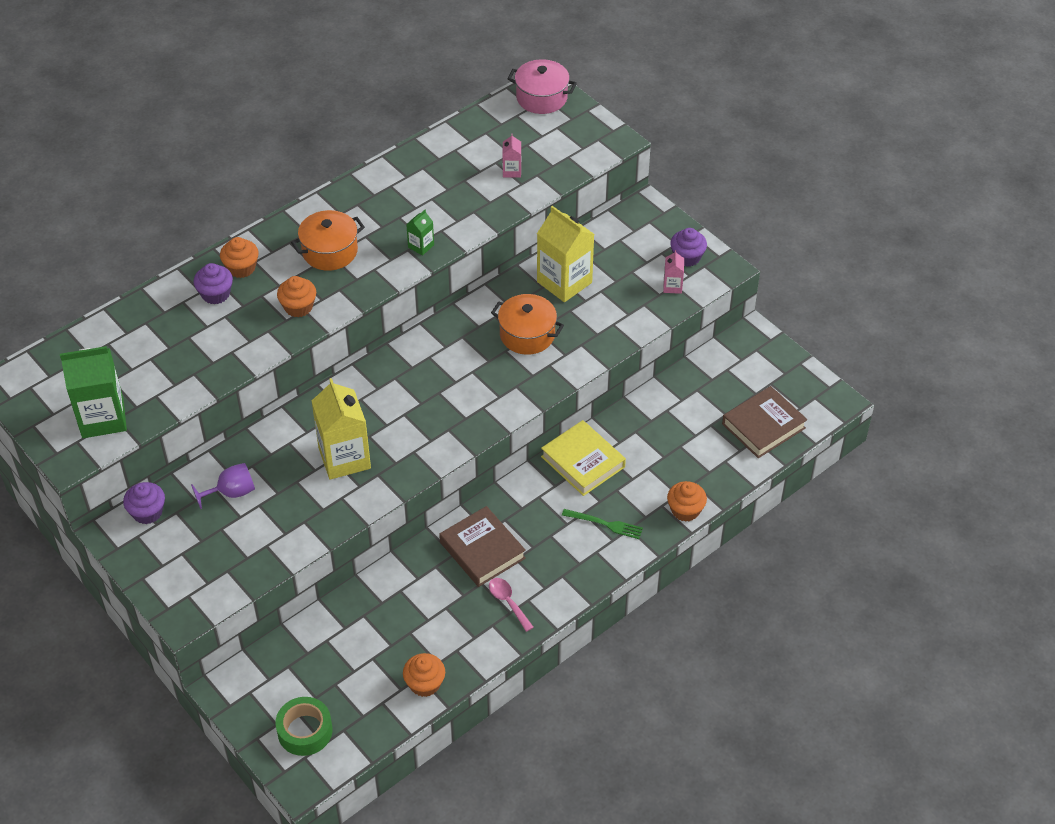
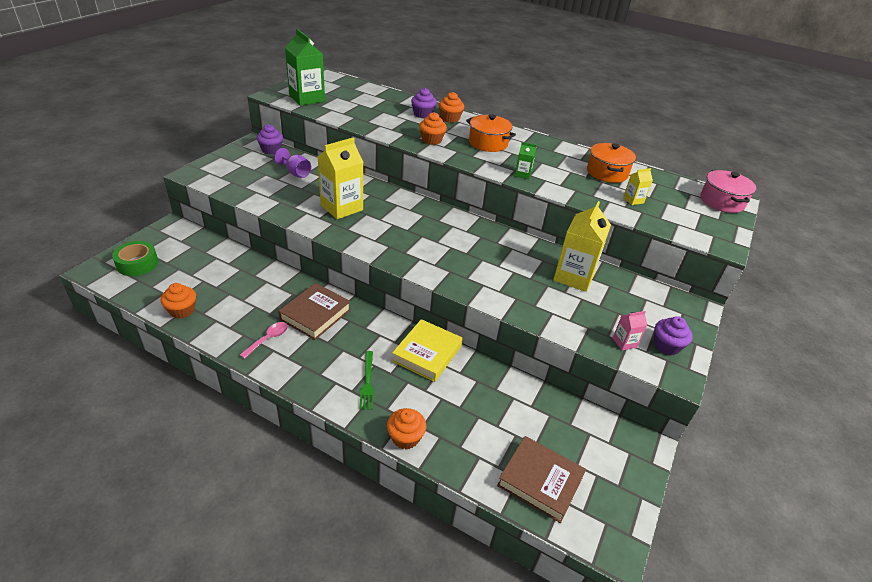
camera: 65 degrees right, 10 degrees down
(512, 171) = (633, 200): pink carton -> yellow carton
(527, 335) = (505, 267): orange pot -> orange pot (607, 173)

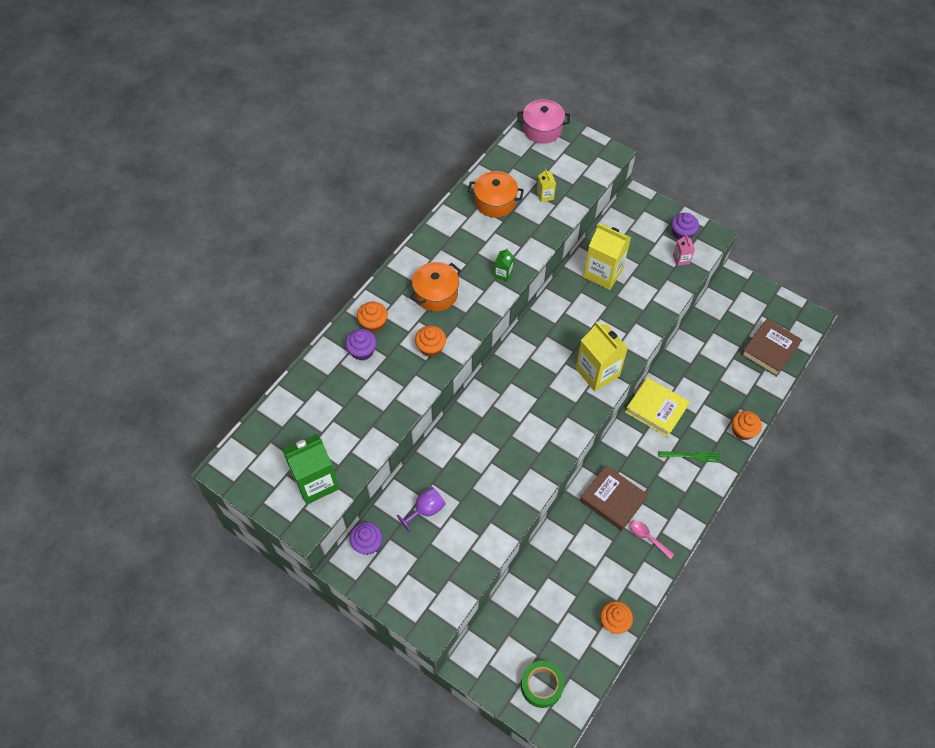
camera: 80 degrees left, 20 degrees up
(341, 207) = (499, 459): yellow carton -> yellow carton (597, 372)

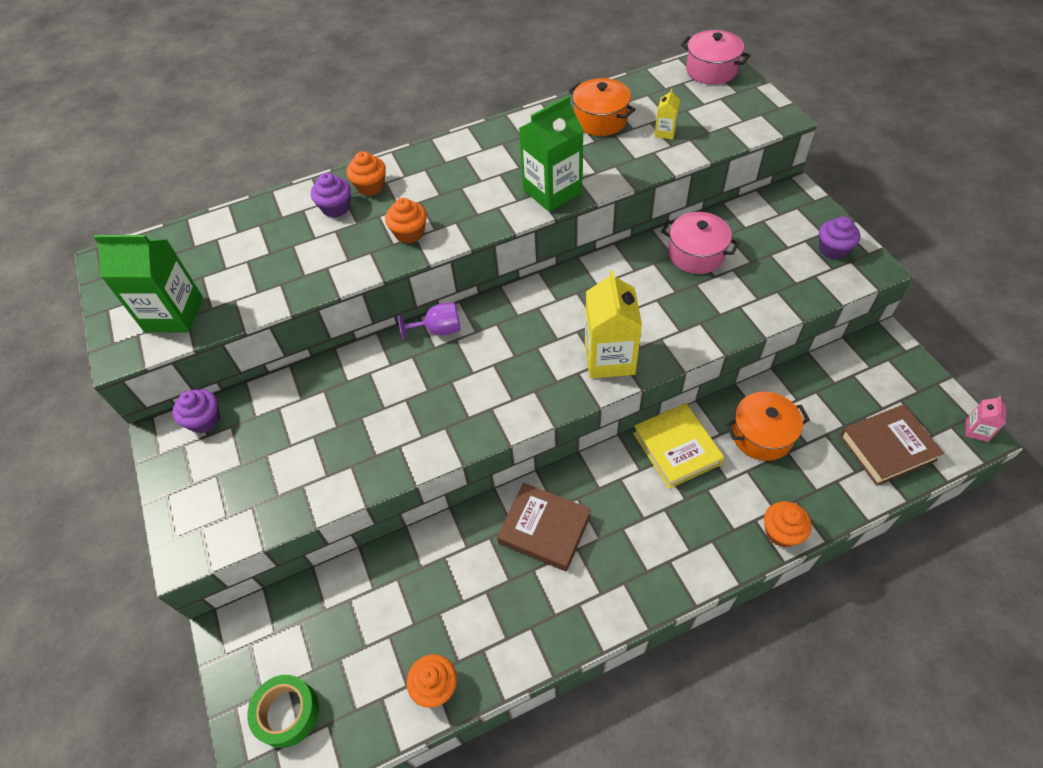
camera: 35 degrees right, 5 degrees down
(425, 510) = (292, 416): purple goblet -> purple goblet (438, 330)
(436, 294) = (460, 183): orange pot -> orange pot (761, 435)
(503, 274) = (552, 191): green carton -> green carton, size x2.15
(603, 273) = (696, 254): yellow carton -> pink pot
(613, 499) = (544, 529): brown book -> brown book turned 45 degrees counterclockwise
(647, 538) = (556, 602): pink spoon -> none
(681, 259) = (812, 277): pink carton -> pink carton (976, 430)
(691, 456) = (686, 528): green fork -> none

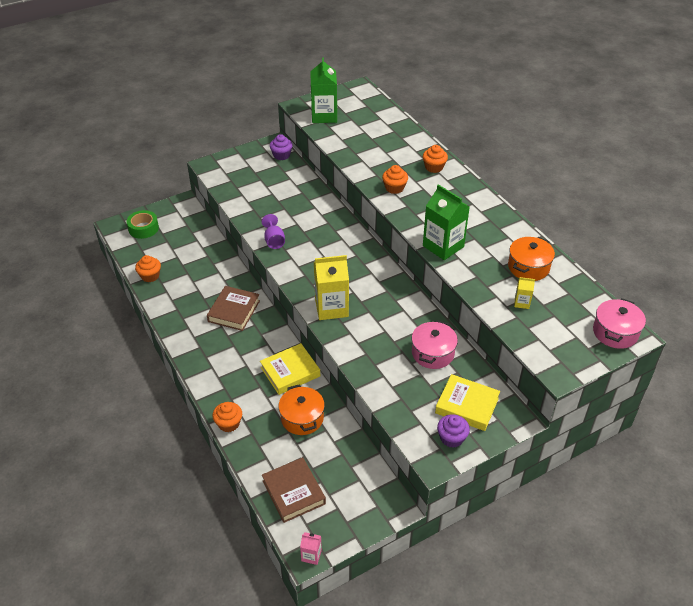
camera: 80 degrees right, 10 degrees down
(336, 208) = (412, 156): purple cupcake -> none
(438, 330) = (349, 231): purple goblet -> purple goblet (274, 241)
(780, 231) = (467, 405): none -> yellow book

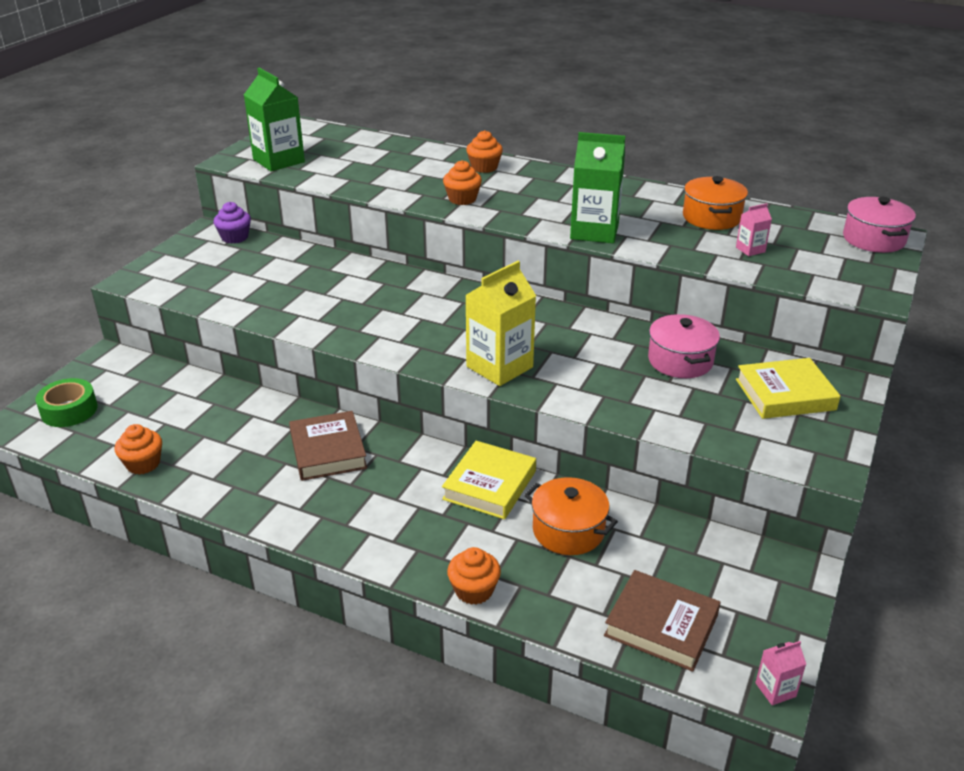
camera: 35 degrees left, 10 degrees down
(274, 241) = (332, 327): purple goblet -> none
(451, 438) = (813, 434): purple cupcake -> none
(522, 303) = (750, 250): yellow carton -> pink carton

